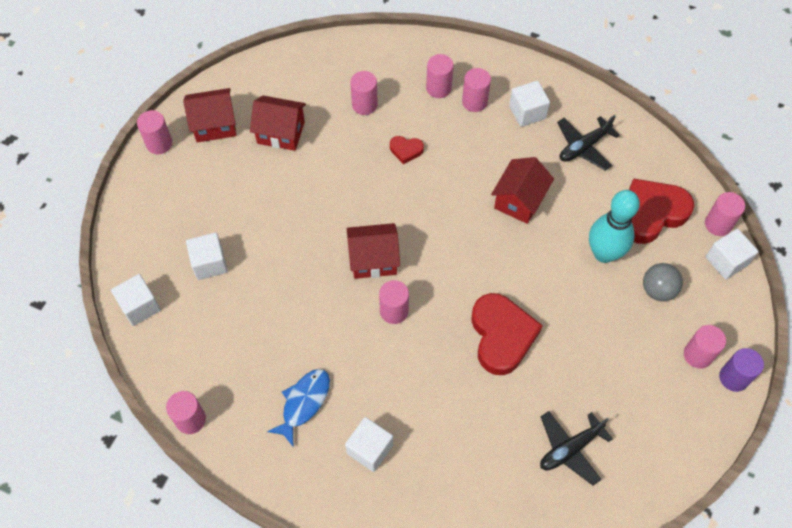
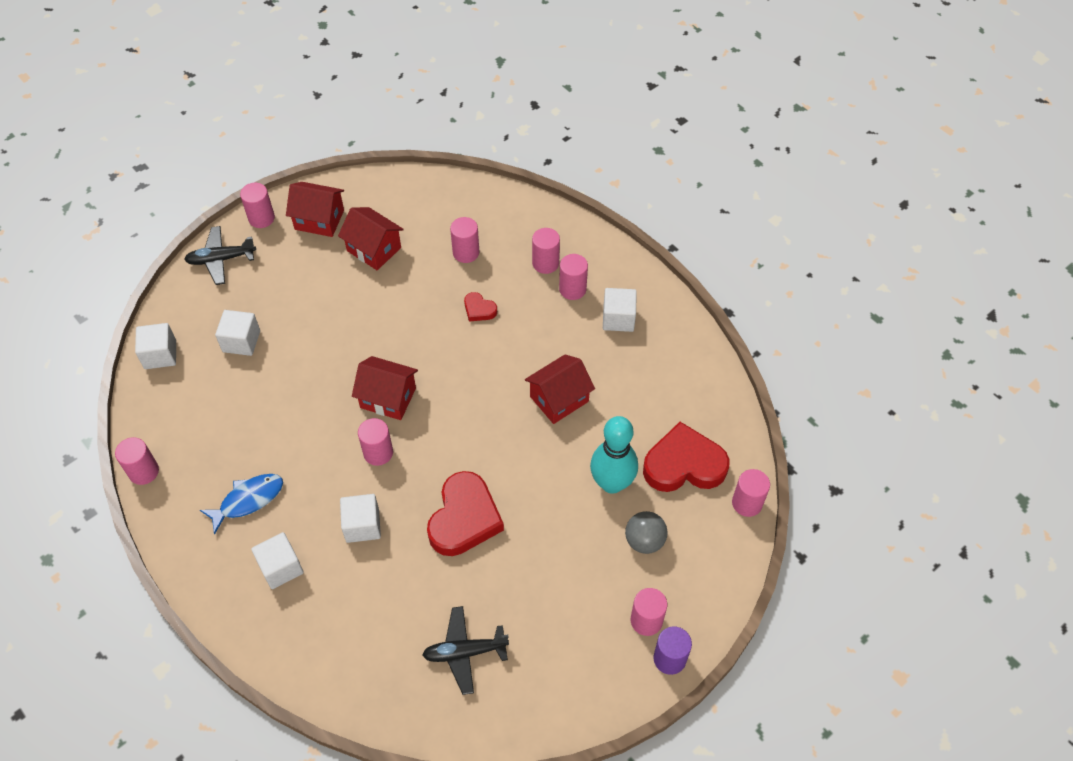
camera: 25 degrees right, 5 degrees down
(584, 147) = (654, 373): black plane -> black plane (221, 259)
(726, 261) = (733, 542): white cube -> white cube (362, 525)

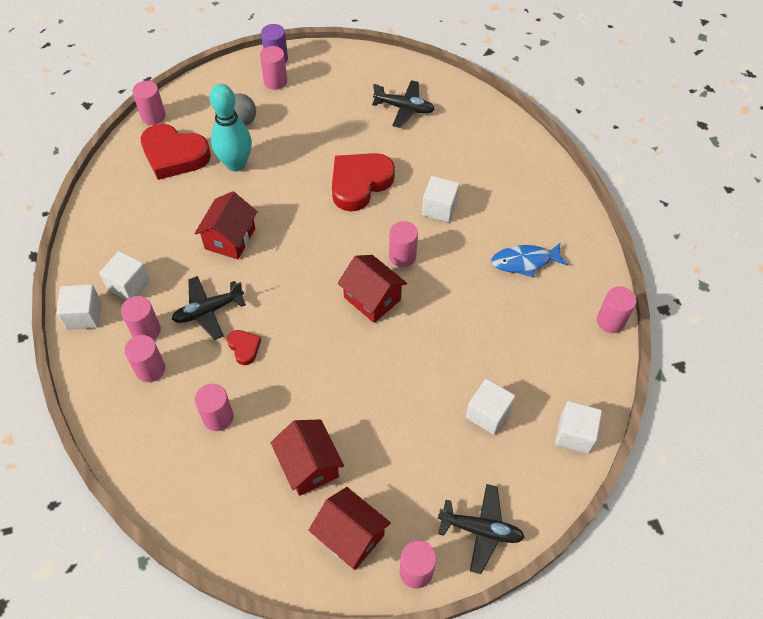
camera: 155 degrees left, 0 degrees up
(281, 567) = (513, 204): white cube -> white cube (84, 315)
(531, 326) = (208, 311): none -> black plane
(559, 399) = (230, 238): red house -> red house turned 60 degrees counterclockwise

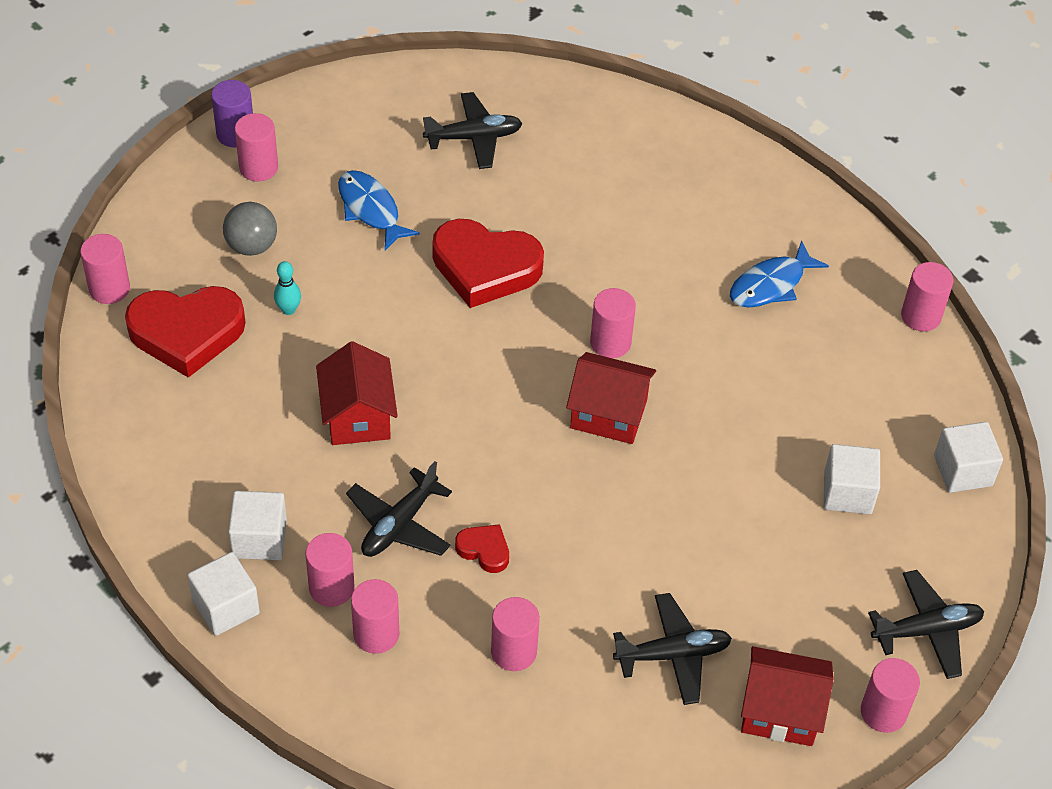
camera: 30 degrees left, 5 degrees down
(236, 164) = (288, 309): turquoise bowling pin -> turquoise bowling pin, size x0.43
(309, 465) = (673, 654): red house -> black plane
(319, 126) = (371, 209): none -> blue fish
(359, 183) = (485, 267): red heart -> red heart turned 90 degrees counterclockwise
(439, 208) = (616, 259): white cube -> none

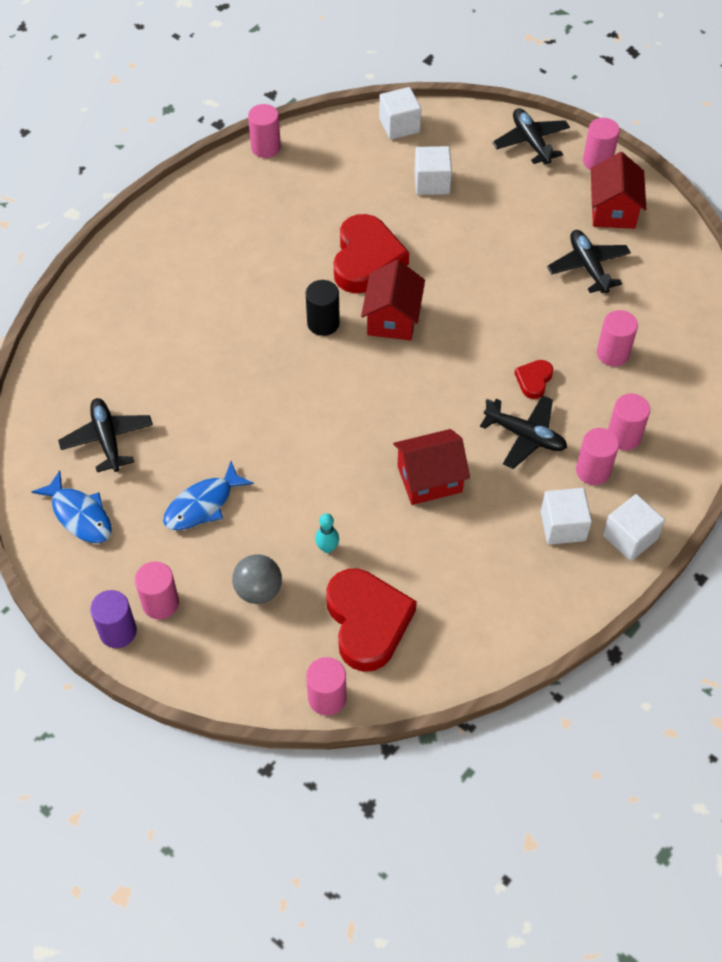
camera: 95 degrees left, 5 degrees up
(485, 267) = (258, 413): red heart -> red heart (366, 259)
(610, 342) = (323, 323): pink cylinder -> black cylinder
(771, 284) = (248, 231): blue fish -> blue fish (79, 515)

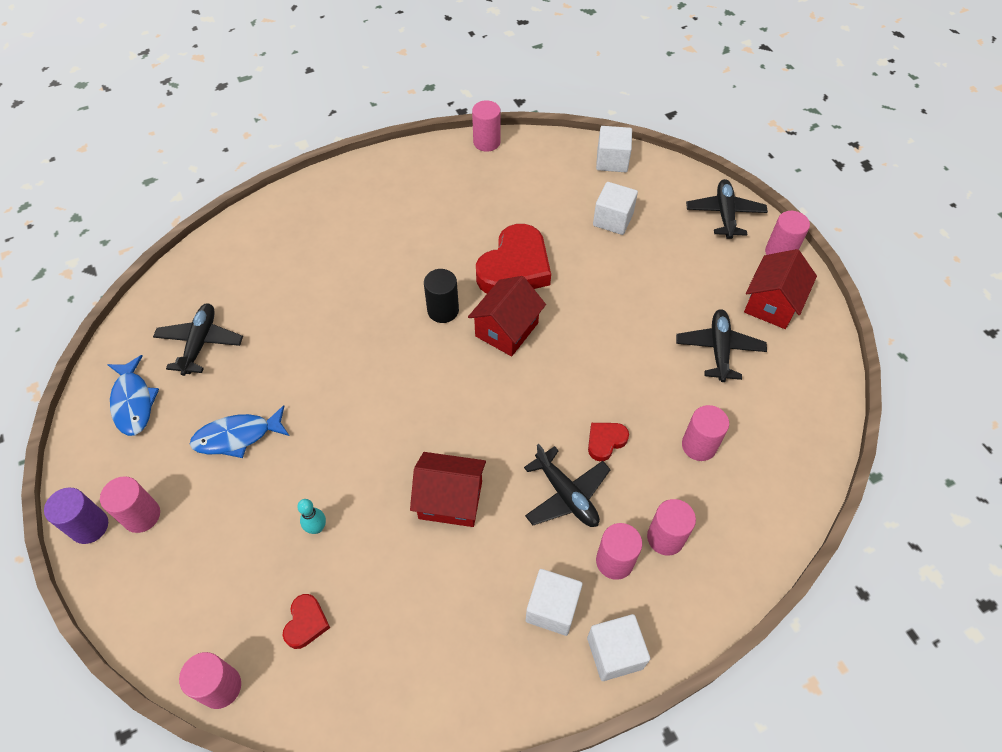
camera: 25 degrees right, 0 degrees up
(258, 590) = (231, 542): grey ball -> none
(367, 622) = (306, 623): red heart -> red heart, size x0.47

